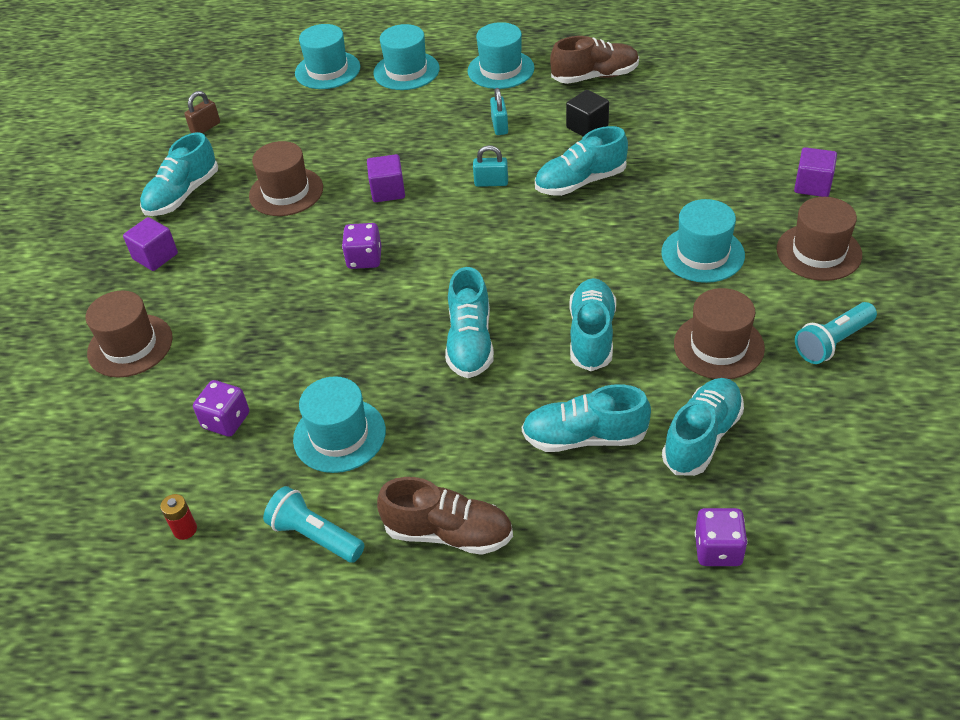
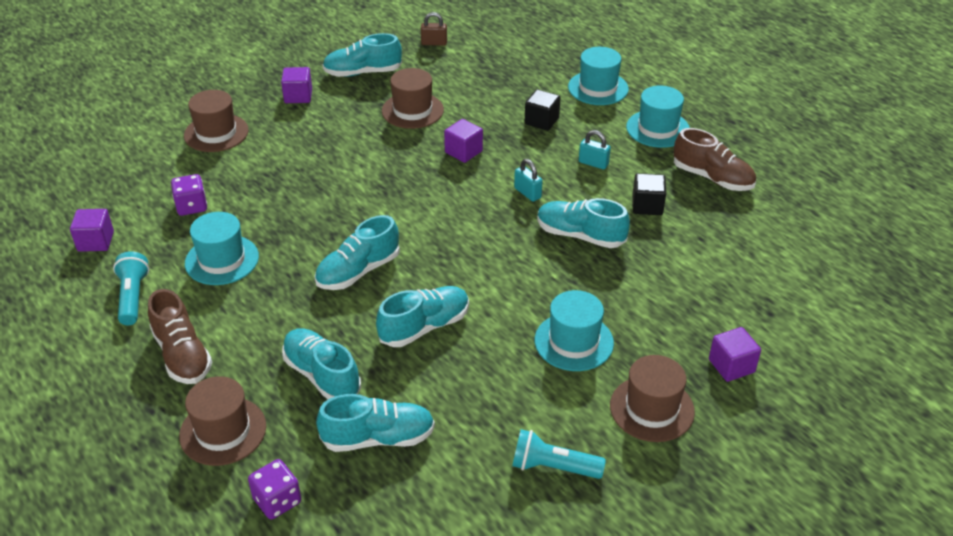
camera: 45 degrees right, 5 degrees down
(185, 529) = (96, 241): red battery -> purple cube
(327, 70) = (553, 55): turquoise hat -> none
(364, 259) = (387, 180): purple dice -> none
(407, 124) = (541, 121): none -> black cube
(499, 126) = (593, 163): turquoise padlock -> turquoise padlock turned 75 degrees clockwise
(718, 346) = (481, 401): brown hat -> brown hat (223, 431)

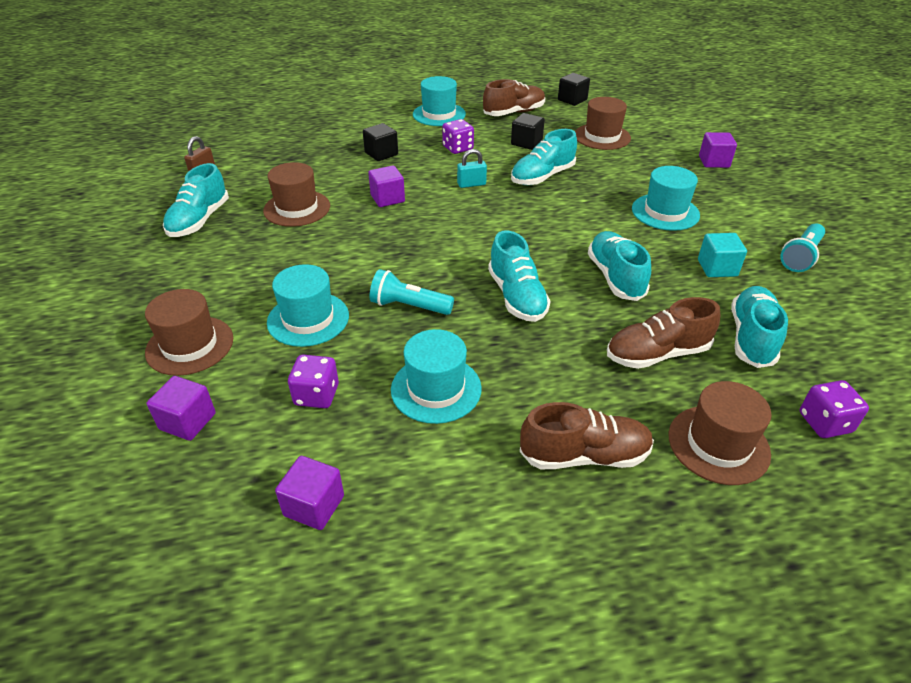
camera: 65 degrees left, 0 degrees up
(133, 297) = (455, 484): turquoise flashlight -> turquoise flashlight (409, 306)
(298, 96) = (190, 269): purple cube -> purple cube (187, 421)
(322, 375) = (657, 354): turquoise shoe -> brown shoe
(486, 398) = (717, 268): none -> turquoise cube
(593, 163) = (458, 148): turquoise padlock -> purple dice
(598, 88) = (363, 121): turquoise hat -> turquoise hat (308, 319)
(652, 408) = (748, 201): brown hat -> brown hat (602, 137)
(794, 213) = (572, 100): none -> black cube

